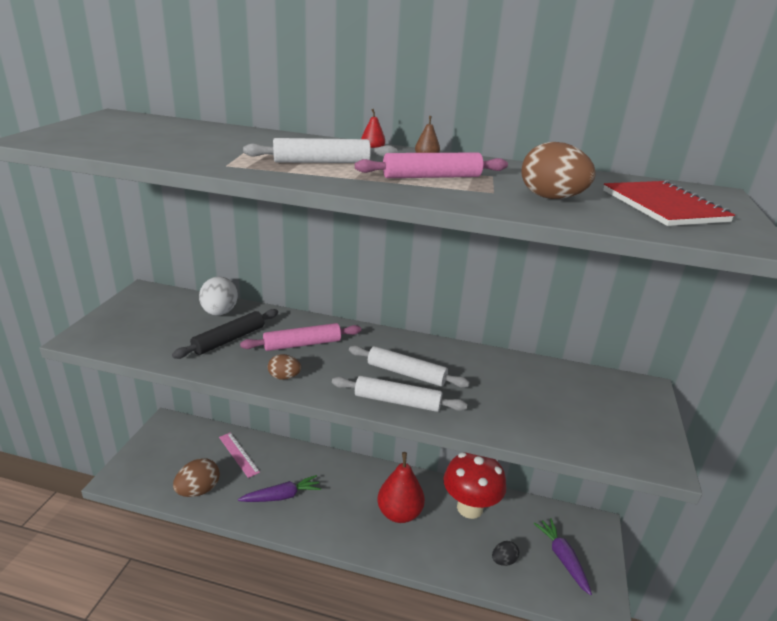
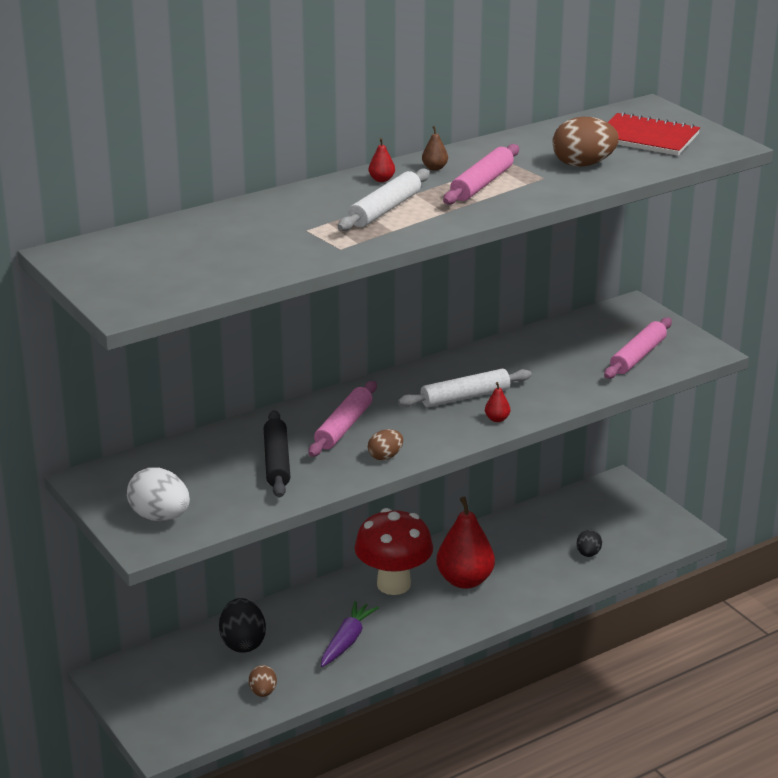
camera: 45 degrees left, 0 degrees up
(198, 490) = (263, 692): brown egg -> brown egg, size x0.59
(219, 312) = (211, 449): white egg -> white egg (160, 517)
(238, 454) = (243, 643): pink ruler -> black egg
(397, 401) = (497, 419): white rolling pin -> red pear
(470, 508) = (512, 537): red mushroom -> red mushroom (393, 584)
(562, 558) = (625, 523): purple carrot -> none
(588, 426) = (637, 356): none -> pink rolling pin

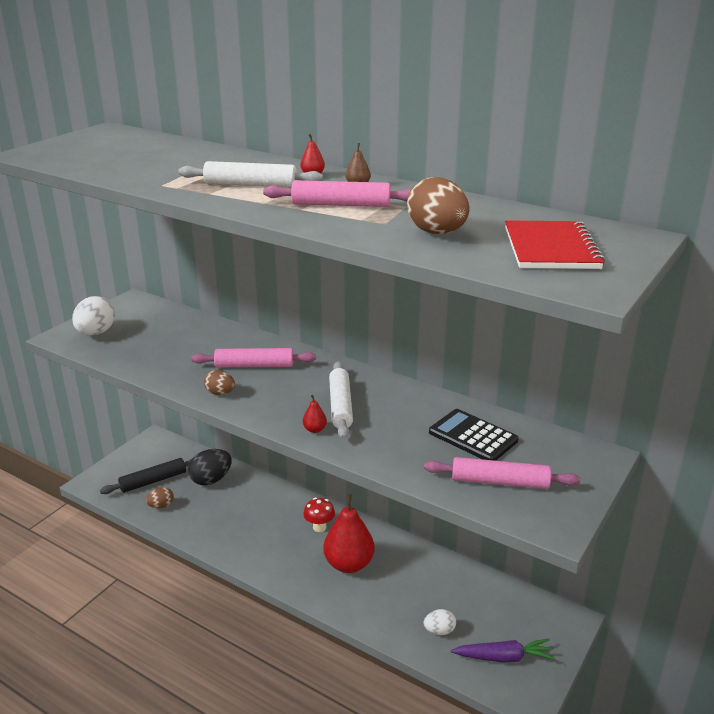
camera: 65 degrees right, 0 degrees up
(276, 462) = (188, 353): black rolling pin -> black rolling pin (153, 481)
(347, 641) = (237, 526): purple carrot -> purple carrot (503, 657)
(393, 584) = (319, 527): red mushroom -> red mushroom, size x0.49
(465, 397) = (340, 406): white rolling pin -> white rolling pin turned 45 degrees clockwise
(566, 349) = (473, 436): none -> black calculator
(588, 554) = (439, 631): black egg -> white egg

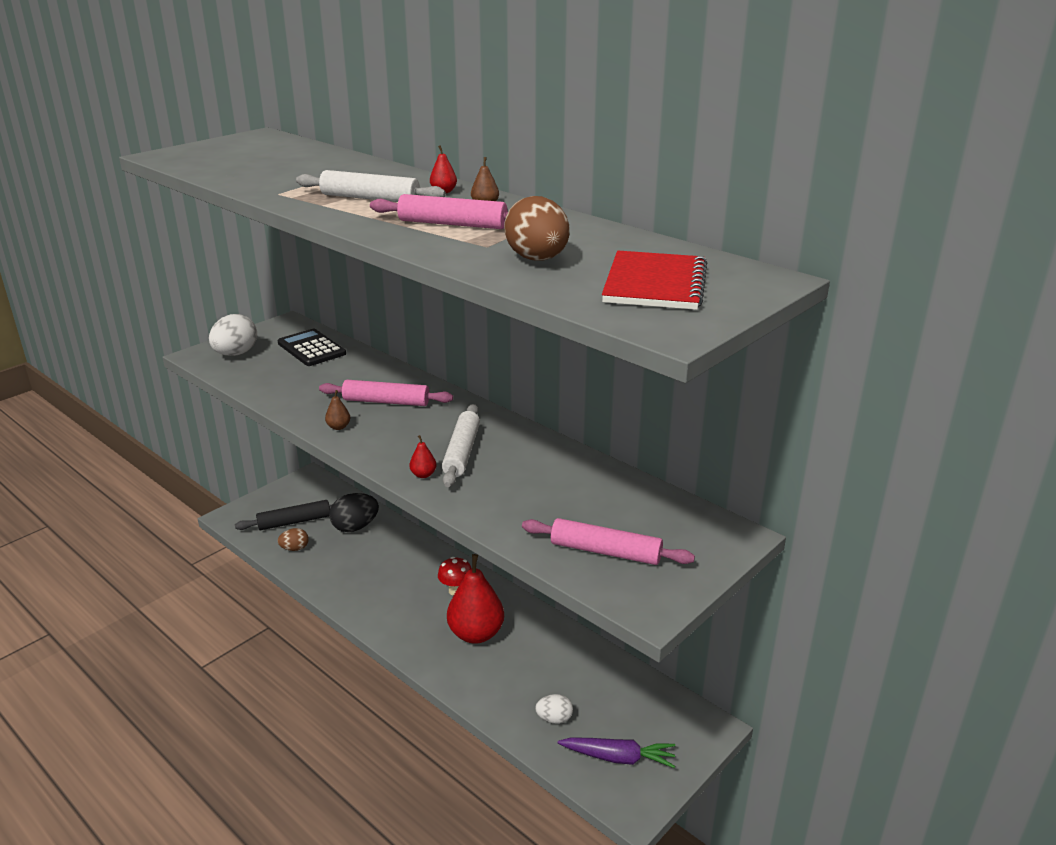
camera: 10 degrees right, 0 degrees up
(220, 393) = (338, 427): brown egg -> brown pear
(473, 436) = (595, 499): black calculator -> black calculator (311, 348)

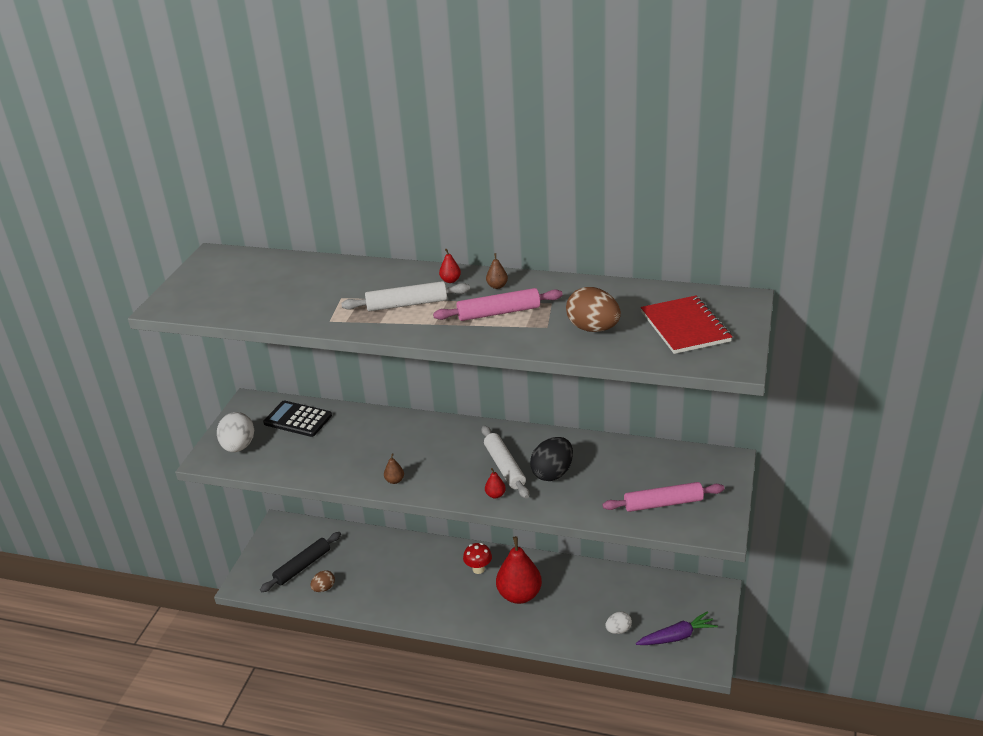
camera: 25 degrees left, 5 degrees up
(355, 527) = (357, 551): black egg -> black egg (552, 473)
(386, 402) = (408, 446): pink rolling pin -> none

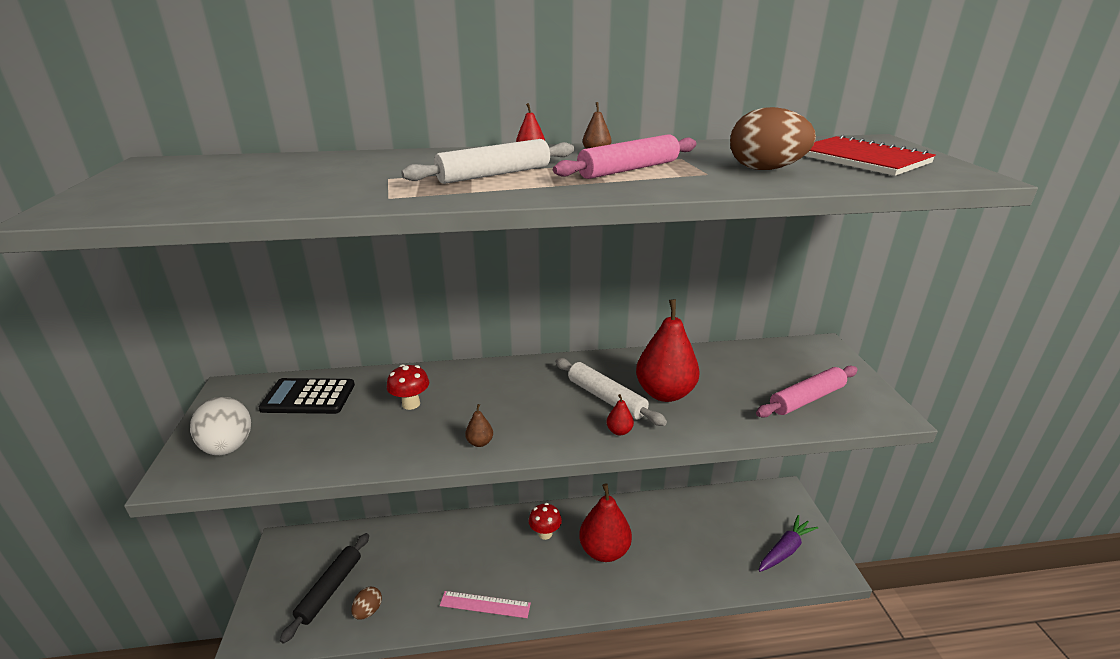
camera: 25 degrees left, 5 degrees down
(363, 440) = (411, 404): none -> red mushroom
(407, 607) = (485, 604): none -> pink ruler
(552, 473) = (665, 393): black egg -> red pear
(618, 630) = (727, 560): white egg -> none

